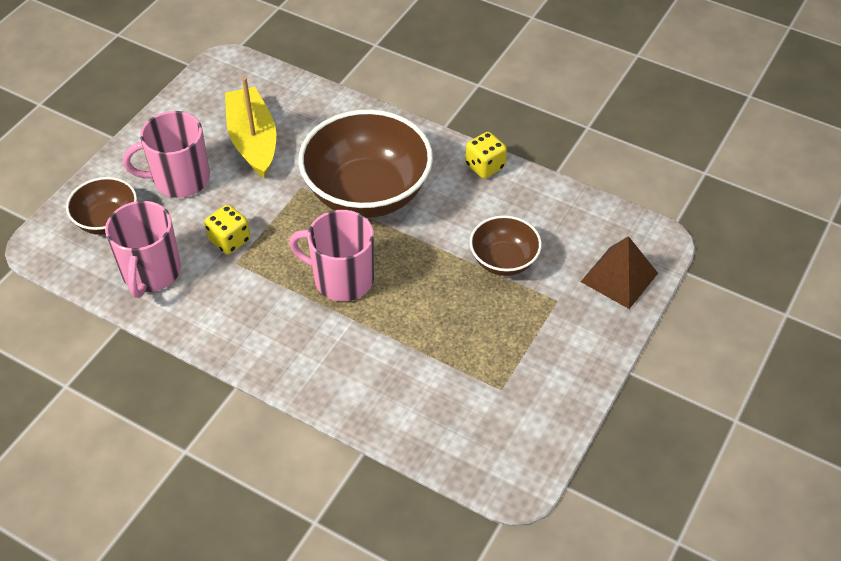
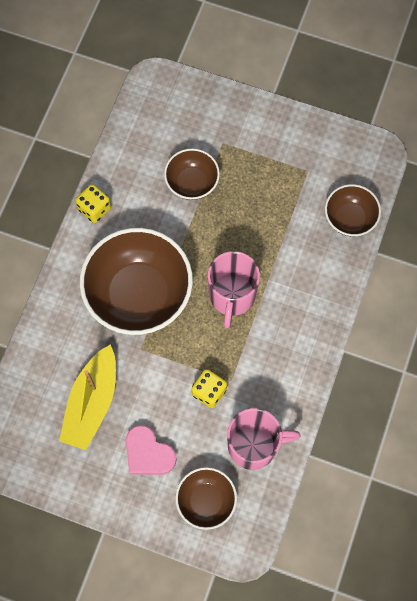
camera: 100 degrees left, 20 degrees up
(179, 179) = (148, 453): pink mug -> pink heart
(253, 140) = (92, 403): yellow boat -> yellow boat turned 45 degrees counterclockwise
(419, 426) = (349, 218): none -> brown bowl
(619, 277) = (193, 103): brown pyramid -> none

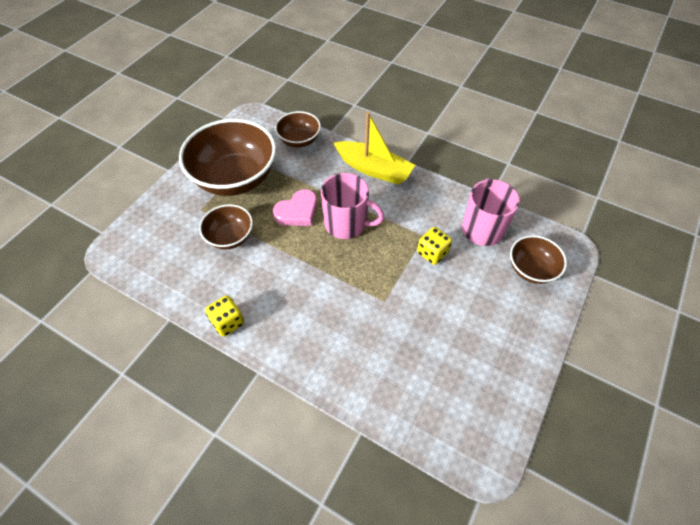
camera: 80 degrees left, 15 degrees down
(92, 403) = (434, 351): yellow boat -> yellow boat (373, 169)
(139, 294) = (329, 295): brown bowl -> brown bowl (235, 178)
(148, 453) = (487, 308): pink heart -> pink heart (297, 211)

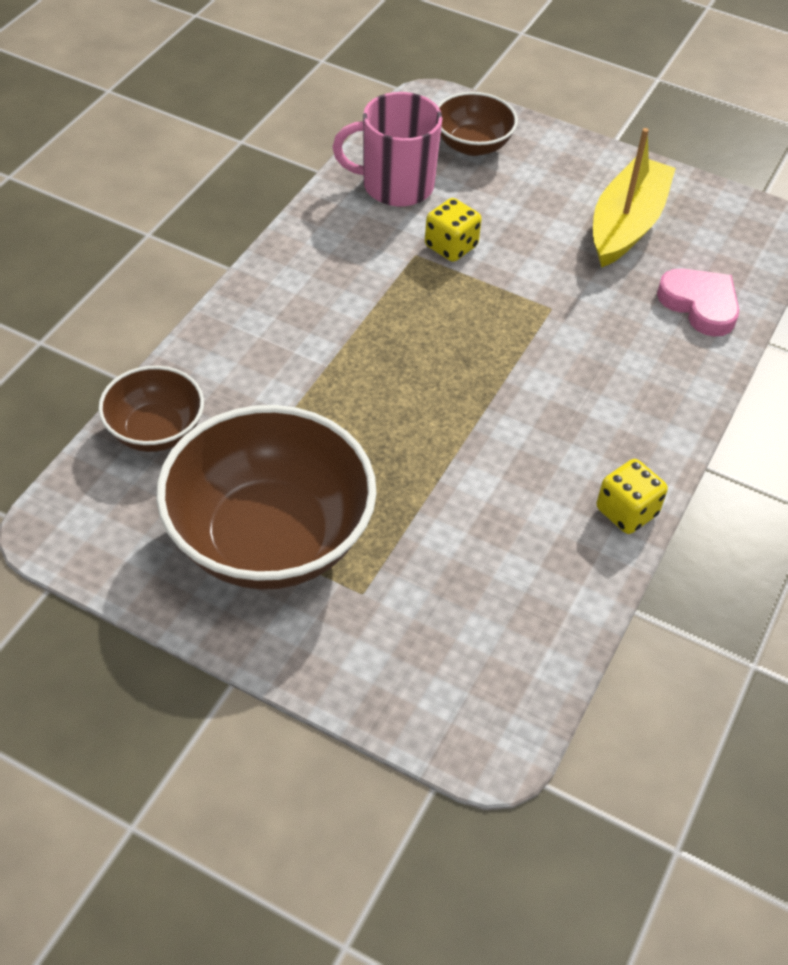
camera: 95 degrees left, 5 degrees down
(230, 237) = (436, 529): brown bowl -> none
(297, 211) = (365, 425): pink heart -> pink heart (700, 305)
(347, 224) = (393, 352): pink mug -> none
(373, 169) = (252, 312): yellow boat -> yellow boat (626, 224)

